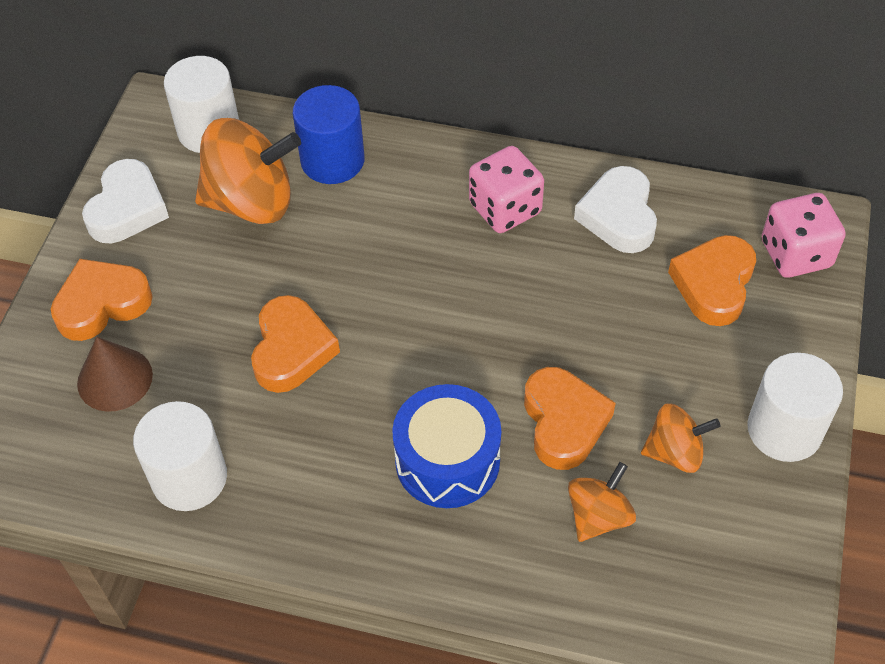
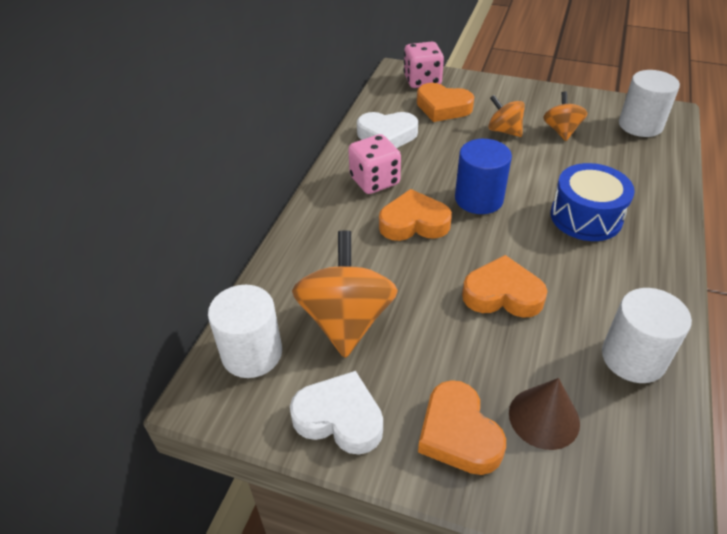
camera: 85 degrees left, 10 degrees down
(332, 160) = (309, 268): blue cylinder -> blue cylinder (479, 199)
(564, 422) = (547, 168): orange heart -> orange heart (414, 223)
(598, 516) = (610, 160): orange spinning top -> orange spinning top (504, 131)
(784, 429) = (540, 96): white cylinder -> white cylinder (640, 125)

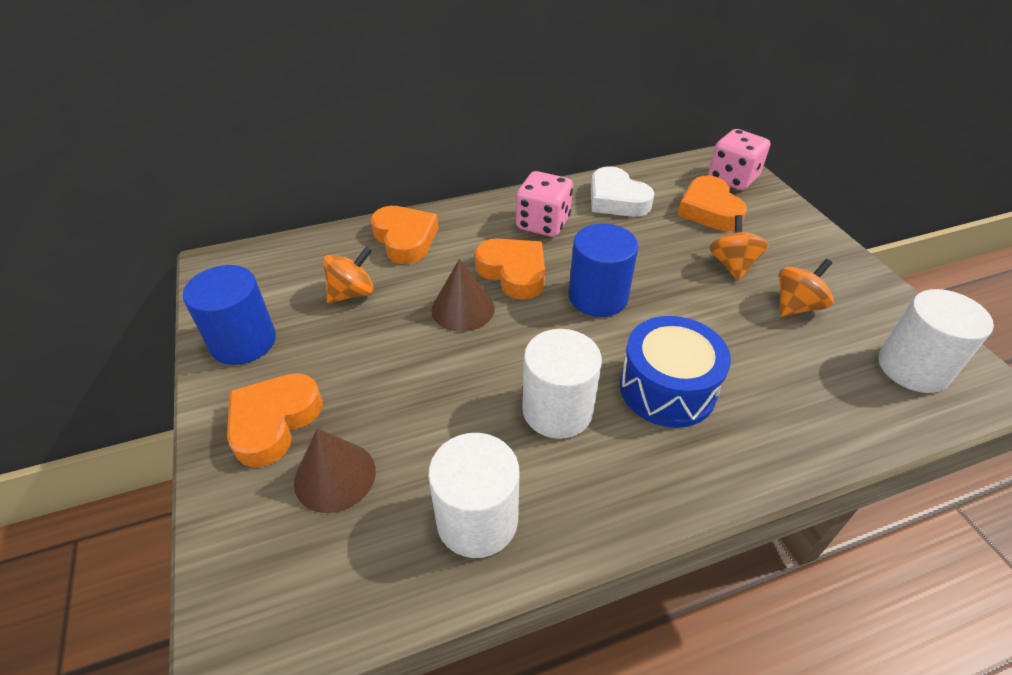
camera: 50 degrees right, 0 degrees up
(252, 353) = (276, 264): white cylinder -> white cylinder (557, 410)
(339, 418) = (243, 342): white heart -> blue cylinder
(346, 320) = (352, 293): orange spinning top -> orange spinning top, size x0.56
(428, 267) = (463, 309): none -> brown cone
(502, 294) = (476, 374): orange heart -> orange heart (405, 239)

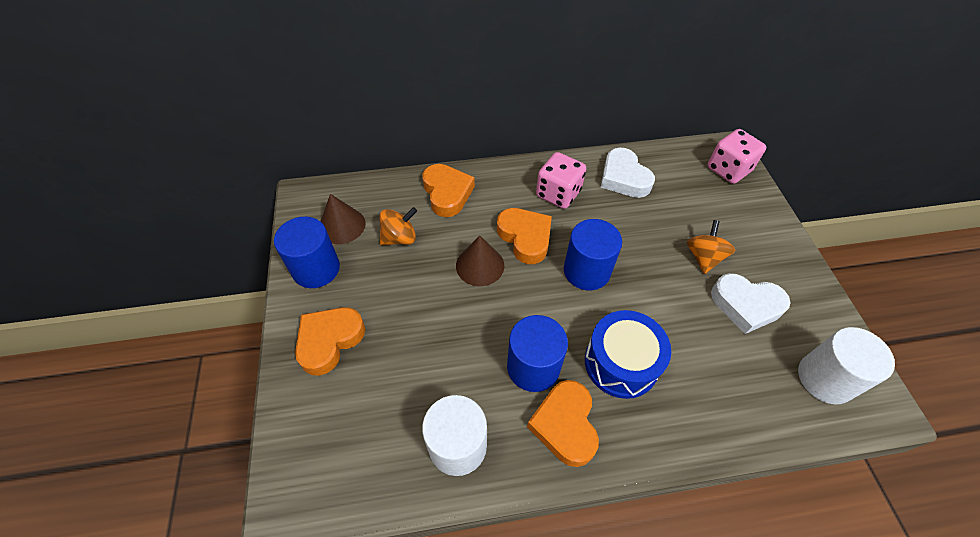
camera: 10 degrees right, 10 degrees up
(335, 476) = (365, 392): brown cone -> brown cone (342, 225)
(557, 410) = (533, 367): white cylinder -> blue cylinder
(709, 210) = (699, 199): orange heart -> orange heart (565, 425)
(796, 306) = (746, 305): orange spinning top -> white heart

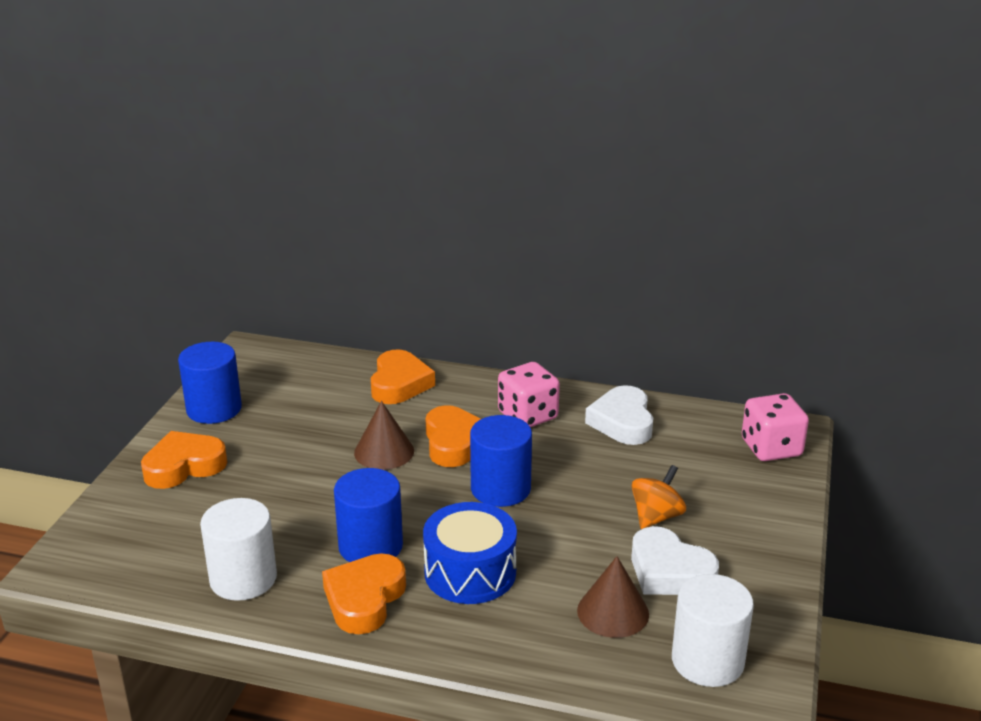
camera: 25 degrees right, 25 degrees down
(342, 225) = (266, 382): brown cone -> brown cone (613, 612)
(400, 238) = (317, 407): orange spinning top -> none

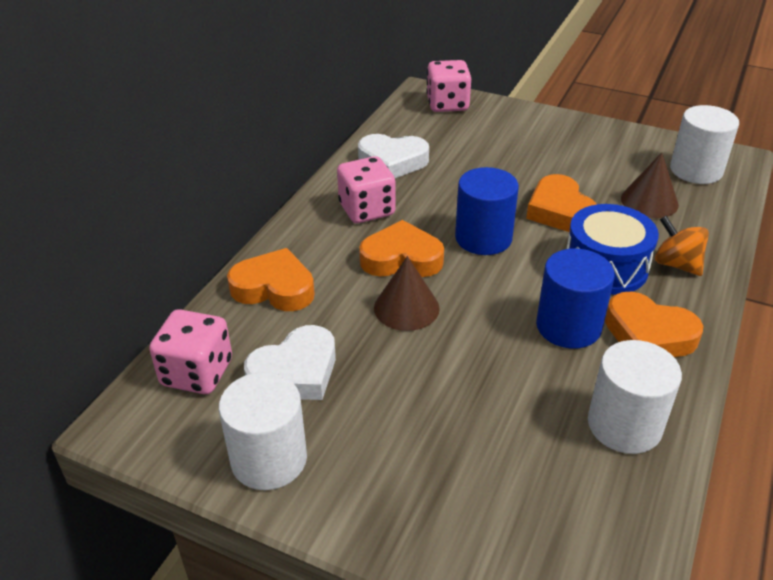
camera: 80 degrees left, 10 degrees up
(184, 466) = (400, 488): orange heart -> orange heart (559, 211)
(214, 409) = (269, 459): blue cylinder -> white cylinder
(297, 367) = (197, 373): none -> pink dice
(656, 517) = (531, 165): orange spinning top -> orange spinning top (676, 264)
(669, 571) = (599, 170): white heart -> white heart (295, 372)

